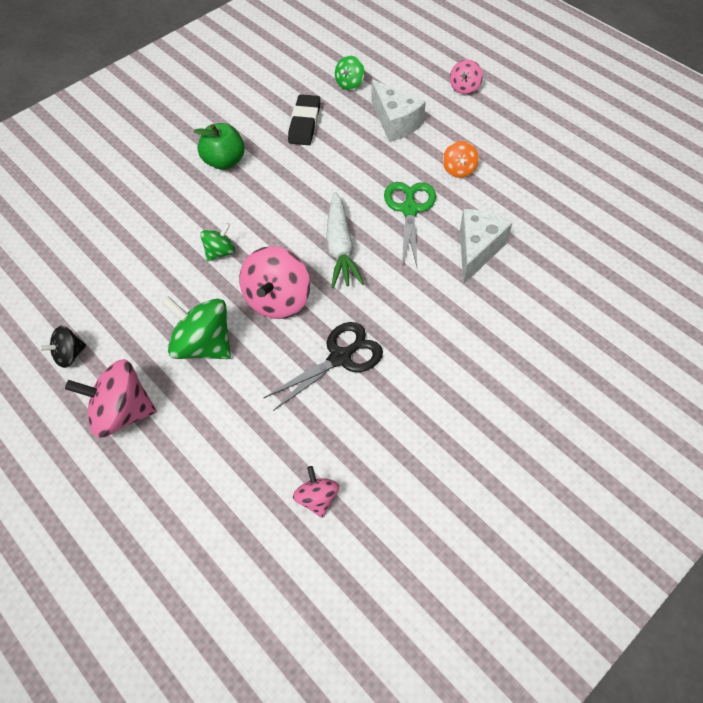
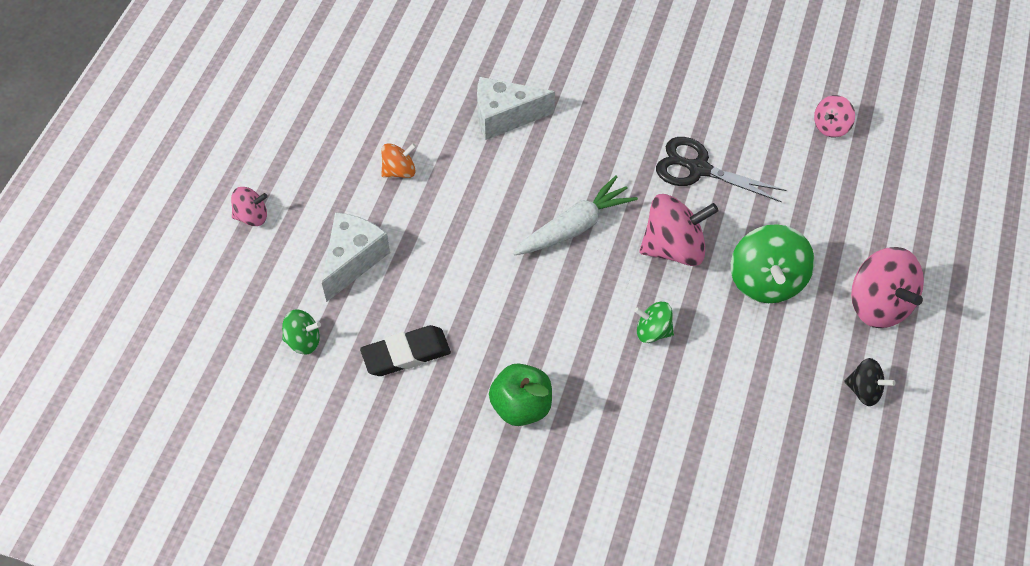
camera: 120 degrees left, 0 degrees up
(409, 209) = (484, 190): green scissors -> none

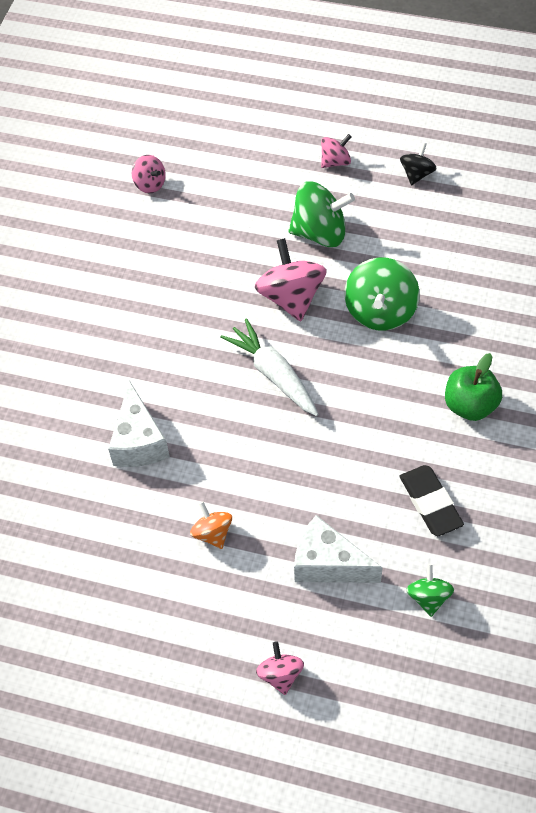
camera: 90 degrees left, 0 degrees up
(652, 331) = (380, 311): green spinning top -> green spinning top, size x1.81
(698, 169) = (201, 279): black scissors -> none
(878, 304) = (335, 162): pink spinning top -> pink spinning top, size x0.55

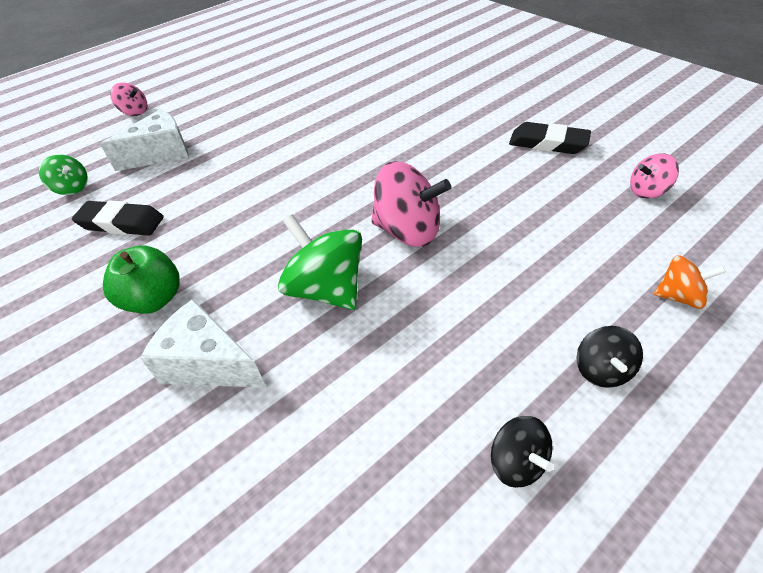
camera: 125 degrees right, 10 degrees down
(117, 260) = (548, 143): none -> black eraser
(139, 441) = (354, 107): white cheese -> white cheese (208, 363)
(212, 533) = (249, 116): orange spinning top -> orange spinning top (679, 296)
(273, 374) = (336, 187): white carrot -> none
(320, 233) = (479, 292): green spinning top -> none
(335, 162) = (602, 370): pink spinning top -> black spinning top

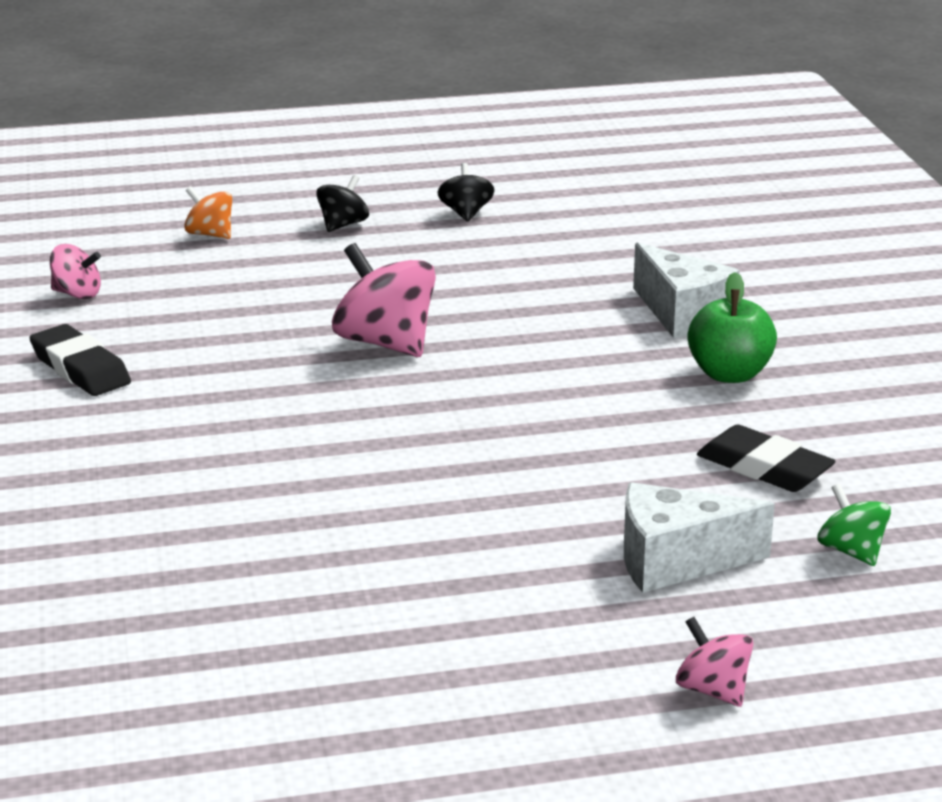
camera: 155 degrees left, 20 degrees down
(326, 289) = (526, 327): green spinning top -> none

